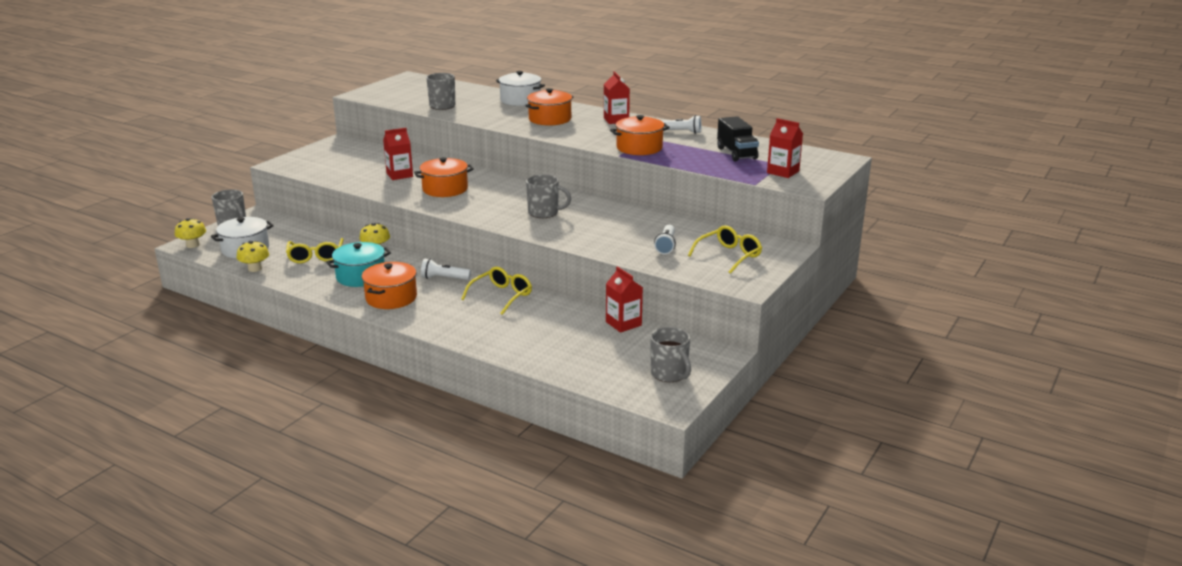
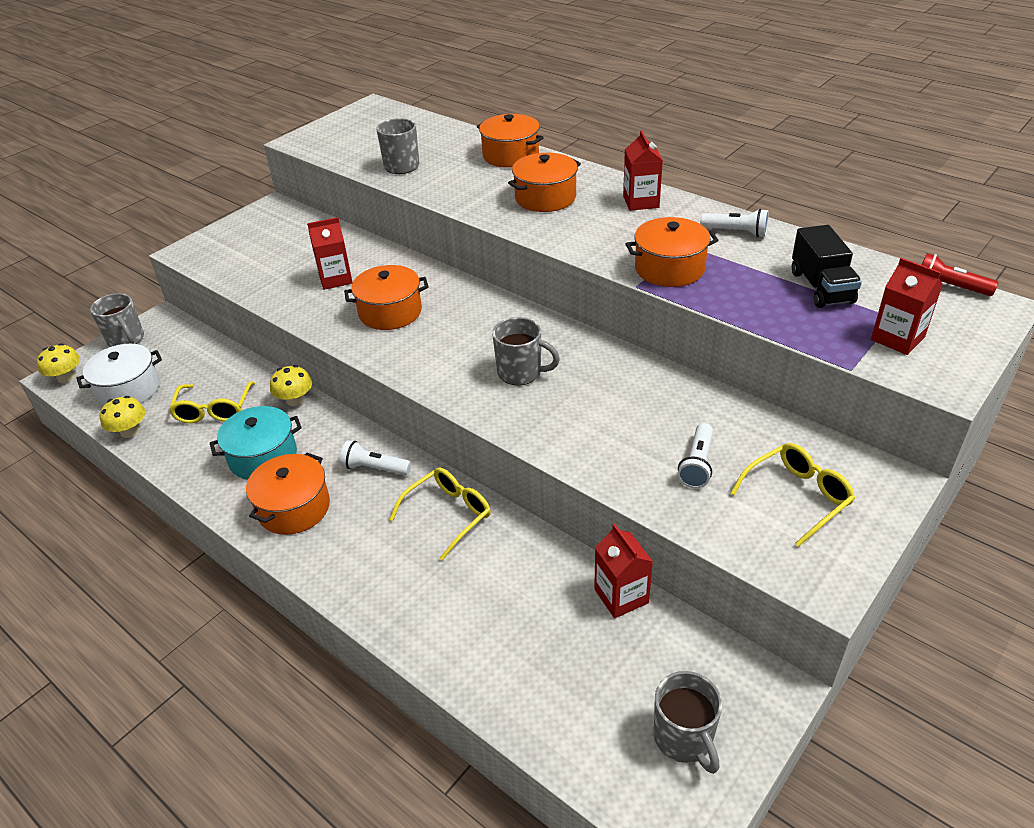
camera: 10 degrees right, 15 degrees up
(520, 100) = (510, 155): white pot -> orange pot
(815, 151) = (949, 287): none -> red flashlight

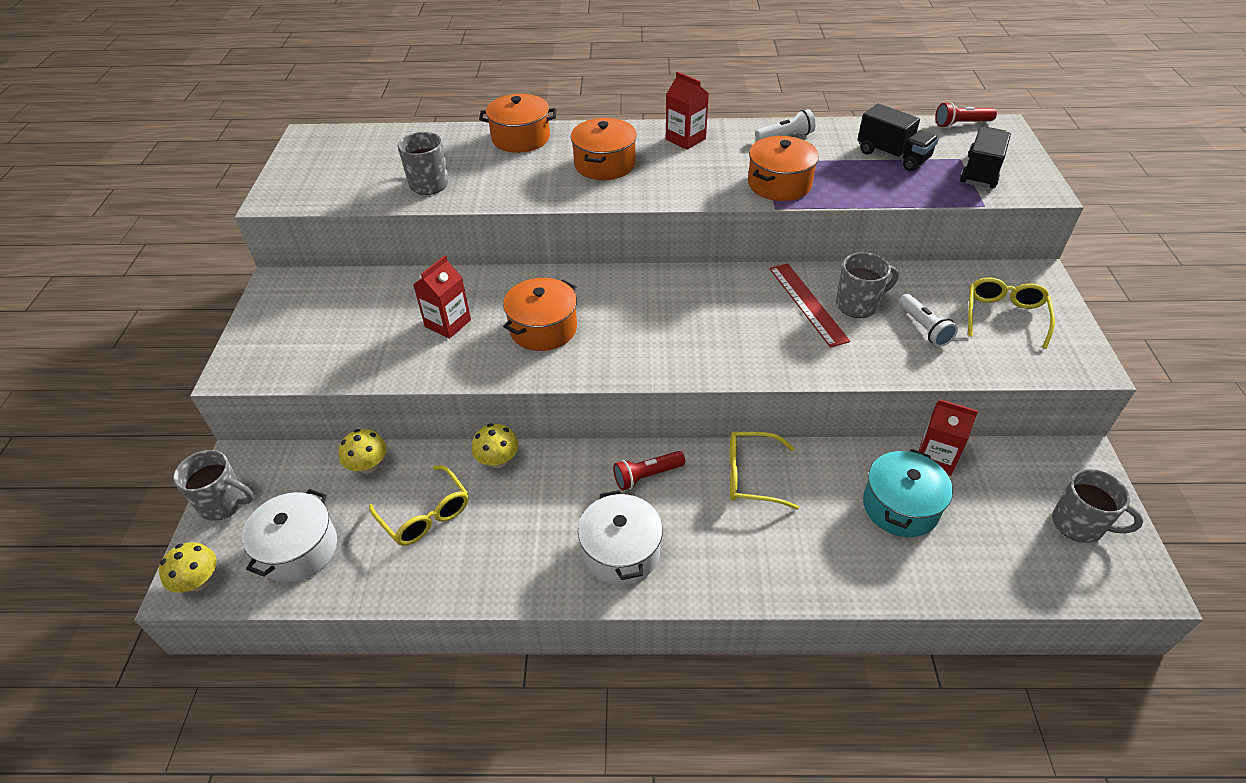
camera: 40 degrees left, 5 degrees up
(130, 431) = (358, 588): yellow mushroom -> yellow mushroom (368, 465)
(263, 457) = (533, 527): turquoise pot -> turquoise pot (900, 506)
(294, 508) = (621, 552): orange pot -> white pot
(374, 468) = (647, 476): white flashlight -> red flashlight
(448, 515) = (752, 476): yellow glasses -> yellow glasses turned 90 degrees counterclockwise
(521, 373) = (721, 325): grey mug -> grey mug (858, 305)
(617, 392) = (807, 303): none -> red ruler
(897, 338) = (980, 172): red carton -> black truck

